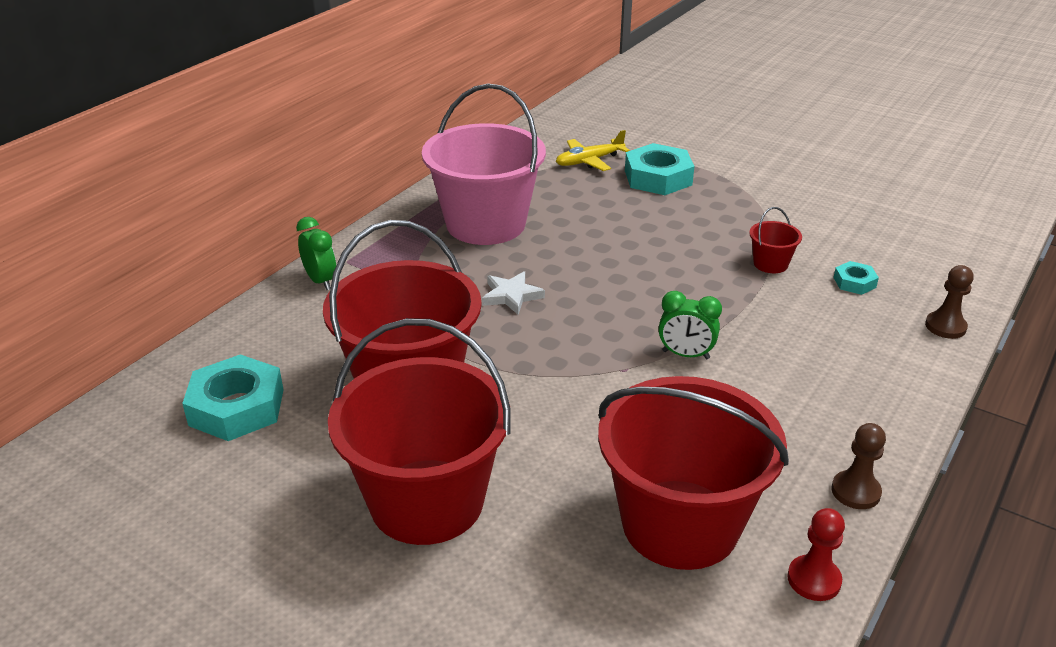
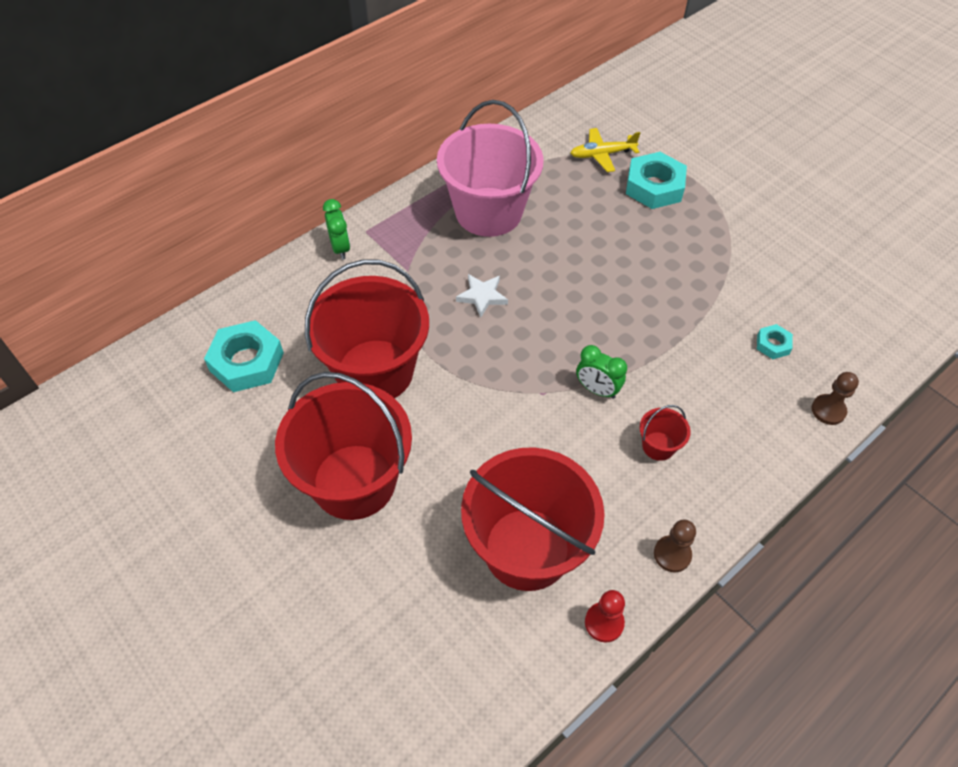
camera: 15 degrees right, 20 degrees up
(770, 264) = (709, 308): red bucket -> red bucket (658, 446)

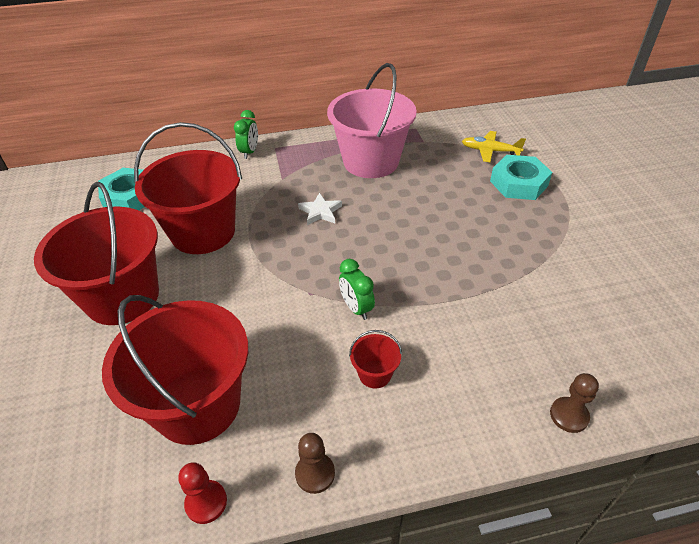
camera: 30 degrees right, 10 degrees down
(773, 344) = (547, 335): turquoise nut -> none

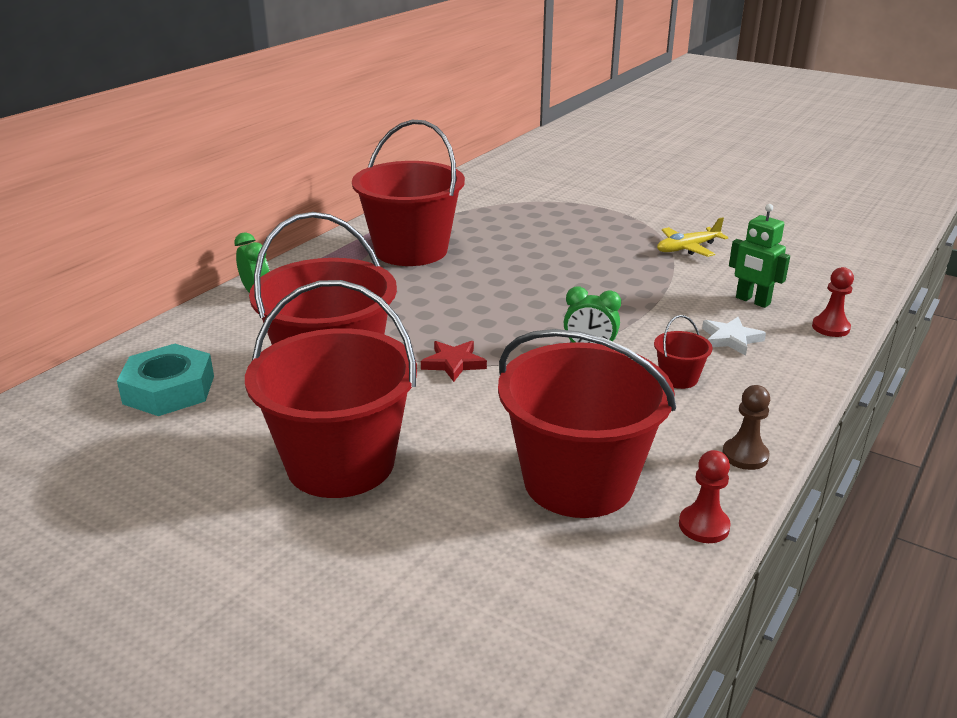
camera: 45 degrees left, 15 degrees down
(267, 265) = (454, 363): none -> red star
(320, 212) = (431, 304): white star -> white star (730, 339)
(371, 161) = (411, 250): pink bucket -> red bucket
(490, 151) = (508, 204): yellow plane -> yellow plane (687, 248)
(518, 183) = (570, 216): turquoise nut -> none
(541, 344) = (752, 301): none -> green robot
(569, 415) = (830, 328): brown pawn -> red pawn

